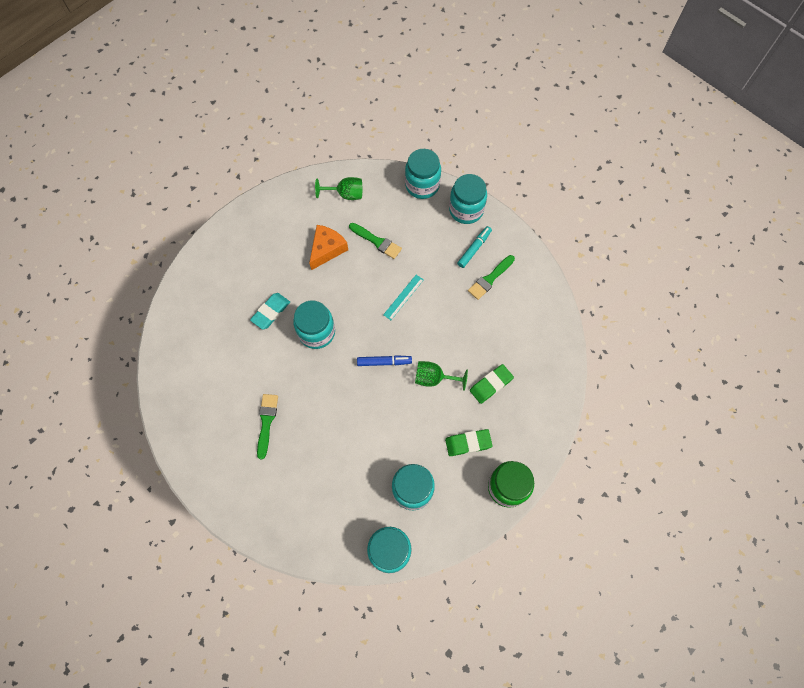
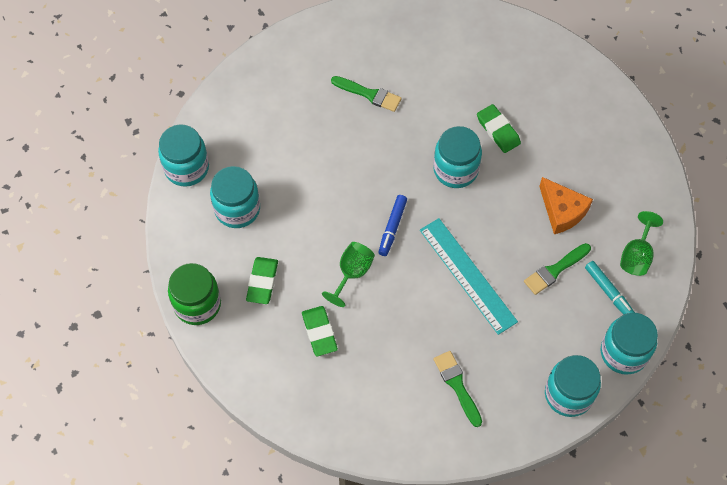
camera: 110 degrees right, 5 degrees down
(271, 312) = (498, 130): turquoise eraser -> green eraser
(403, 297) = (467, 275): turquoise ruler -> turquoise ruler, size x1.91
(474, 249) = (506, 382): turquoise marker -> turquoise marker (608, 292)

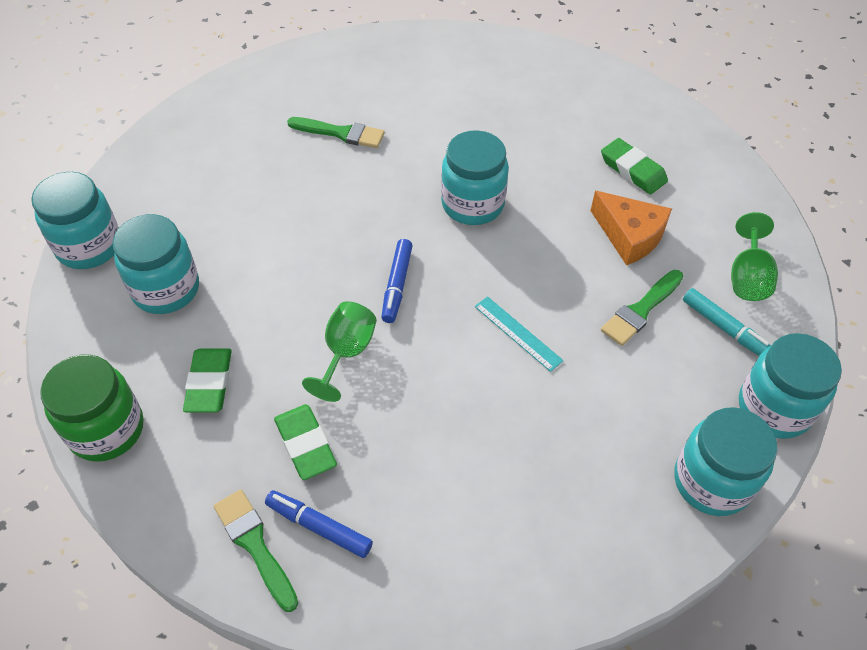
camera: 10 degrees left, 10 degrees down
(322, 385) = (319, 527): none -> blue marker
(457, 385) = (536, 494): green brush -> green brush (255, 545)
(467, 275) = (518, 333): turquoise ruler -> turquoise ruler, size x0.52
(498, 130) = (519, 154): green eraser -> green eraser (632, 170)

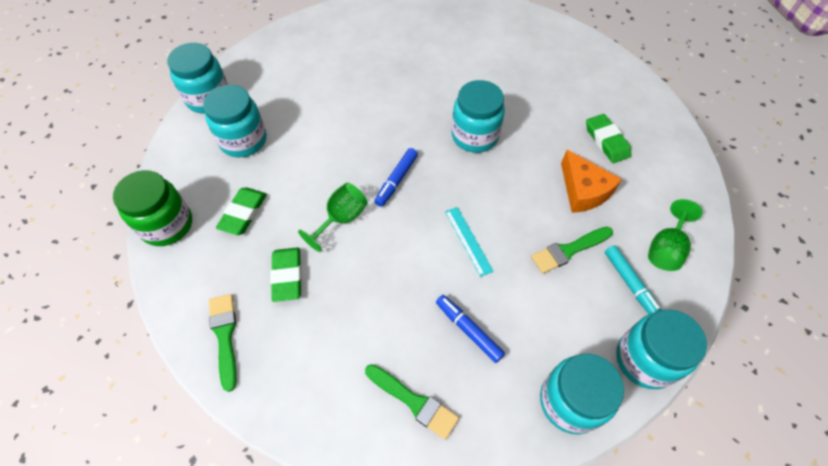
camera: 20 degrees right, 5 degrees up
(319, 527) = (271, 338): blue marker -> blue marker (468, 330)
(341, 133) = (403, 61): green brush -> green brush (414, 402)

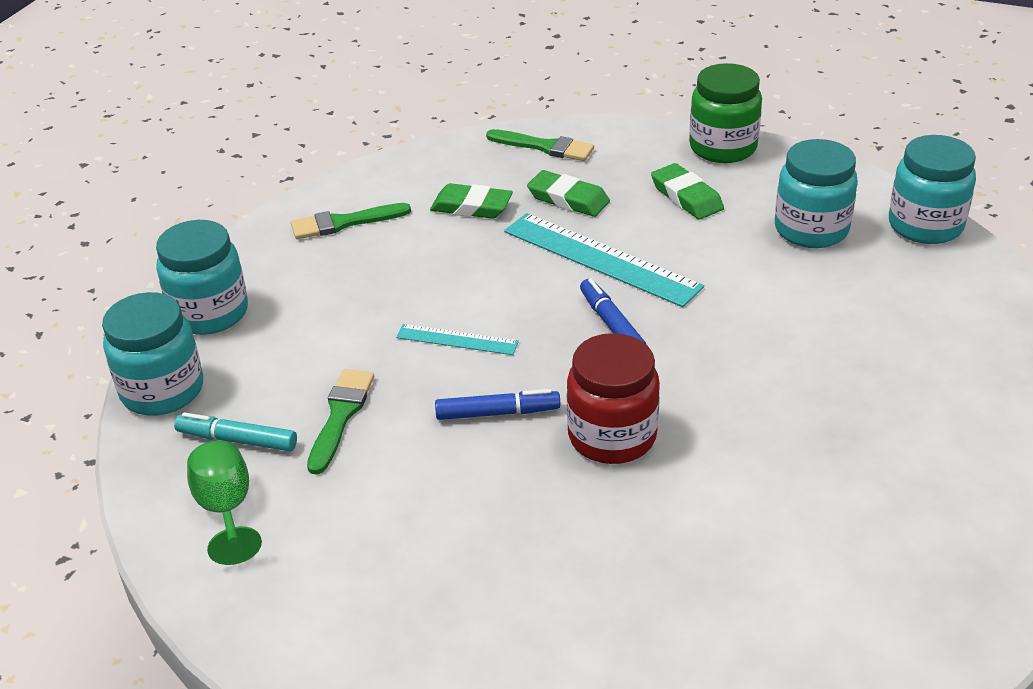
camera: 130 degrees right, 20 degrees down
(341, 219) = (601, 259): green goblet -> turquoise ruler
(468, 330) = (360, 286): blue marker -> blue marker (497, 413)
(474, 136) = (612, 436): turquoise jar -> red jar
(583, 191) = (397, 490): orange cheese -> none
(606, 141) = (443, 585): green eraser -> green eraser (471, 207)

